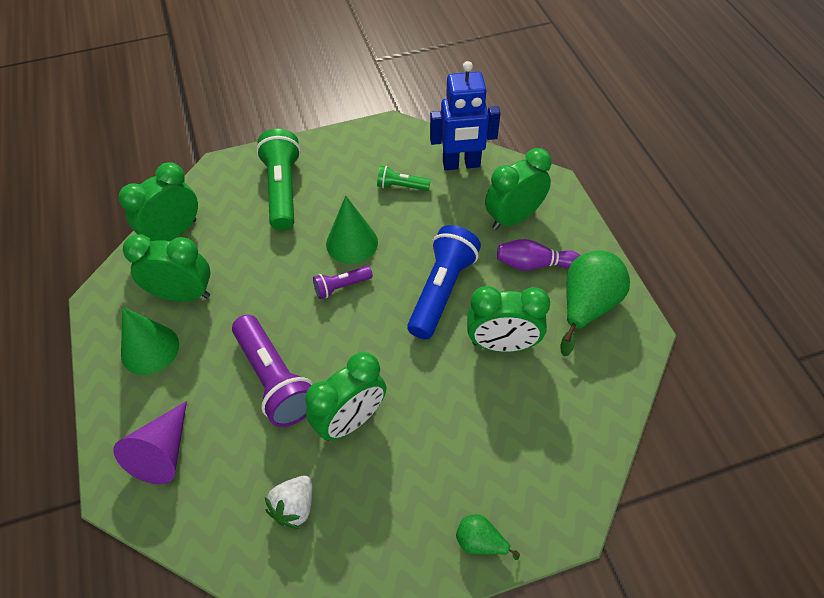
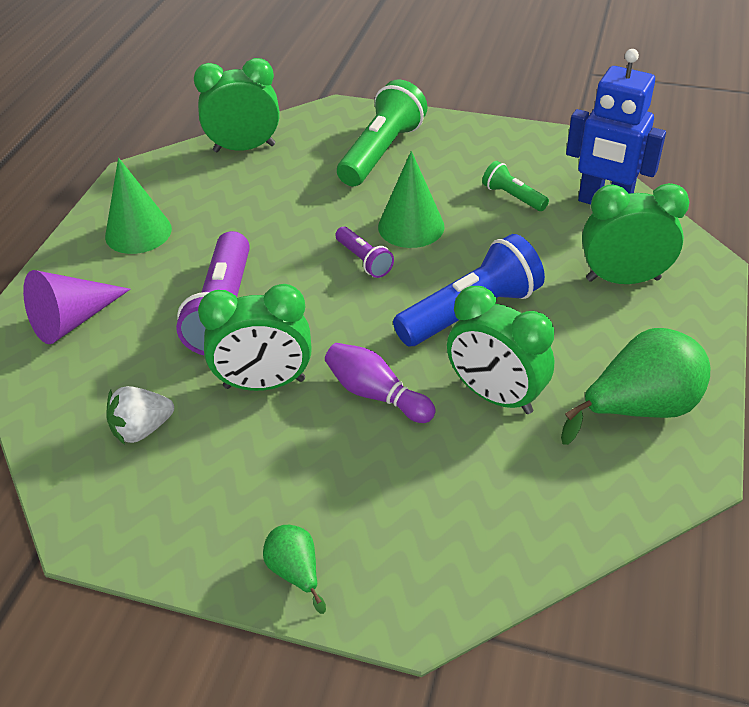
camera: 35 degrees right, 10 degrees down
(182, 295) = (206, 201): green clock -> none
(341, 287) = (364, 260): purple flashlight -> purple flashlight turned 135 degrees counterclockwise
(533, 264) = (607, 335): purple bowling pin -> purple bowling pin (376, 394)

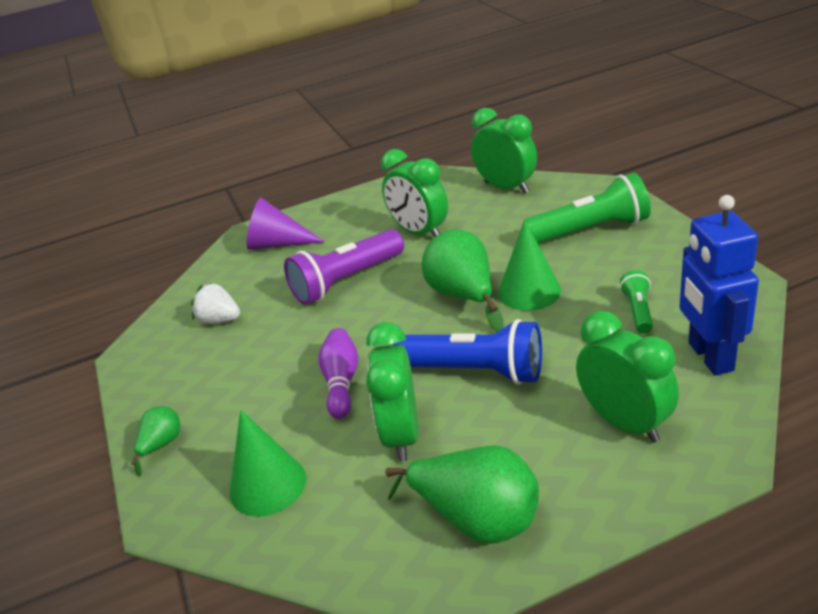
camera: 55 degrees right, 10 degrees down
(138, 232) = (375, 211): green cone -> green cone (267, 485)
(264, 383) = (301, 335): green clock -> green clock (419, 232)
(364, 260) = (464, 297): purple flashlight -> green pear

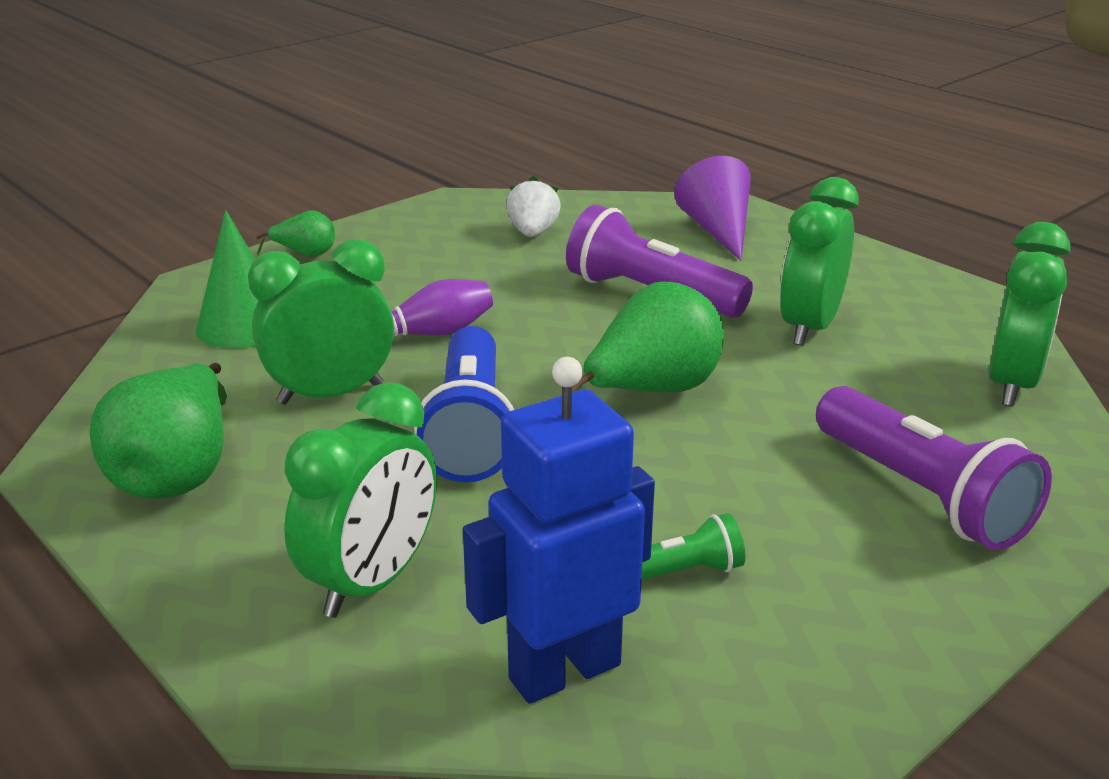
camera: 65 degrees right, 5 degrees down
(529, 291) = (690, 450): green cone -> none
(591, 230) = (921, 494): green flashlight -> purple flashlight

